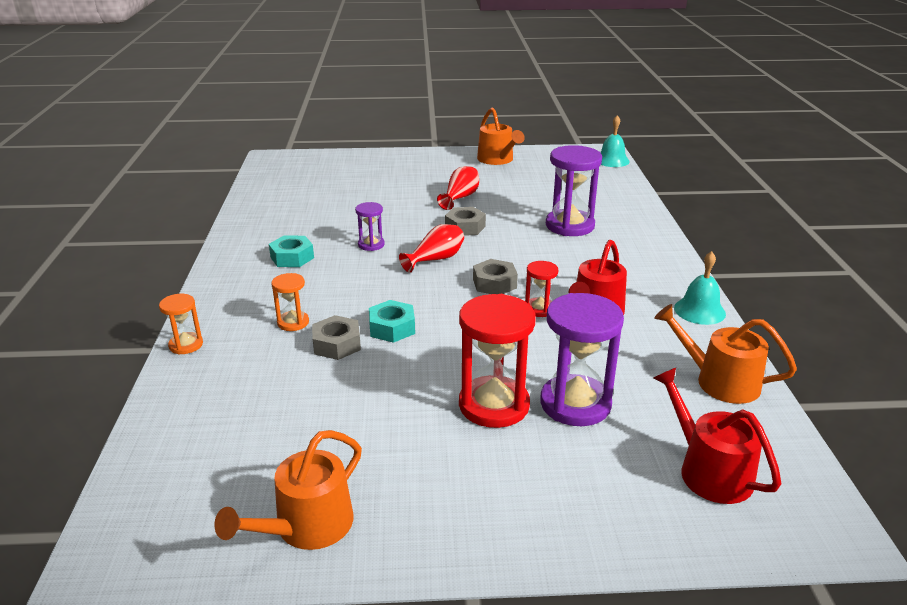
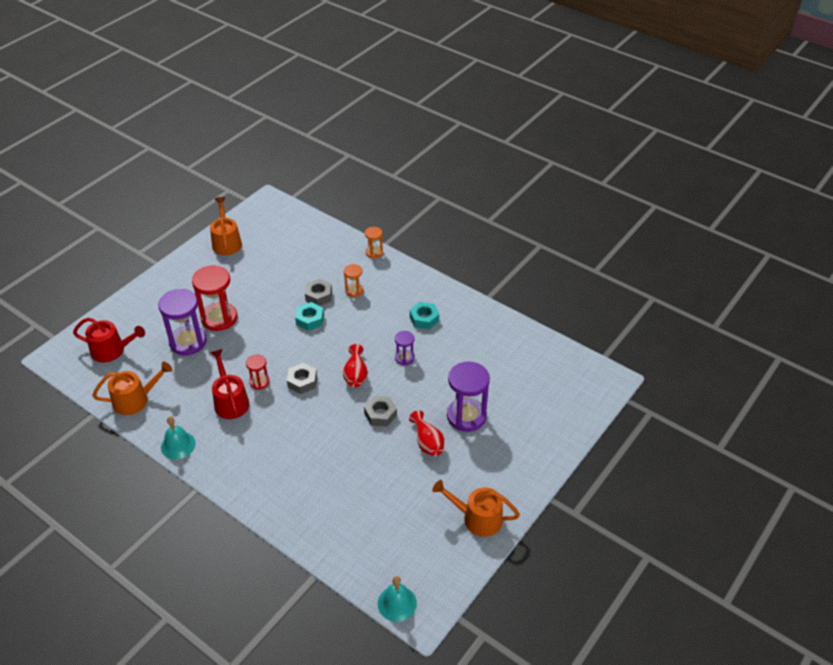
camera: 130 degrees right, 15 degrees up
(570, 225) = (323, 470): purple hourglass -> purple hourglass (466, 416)

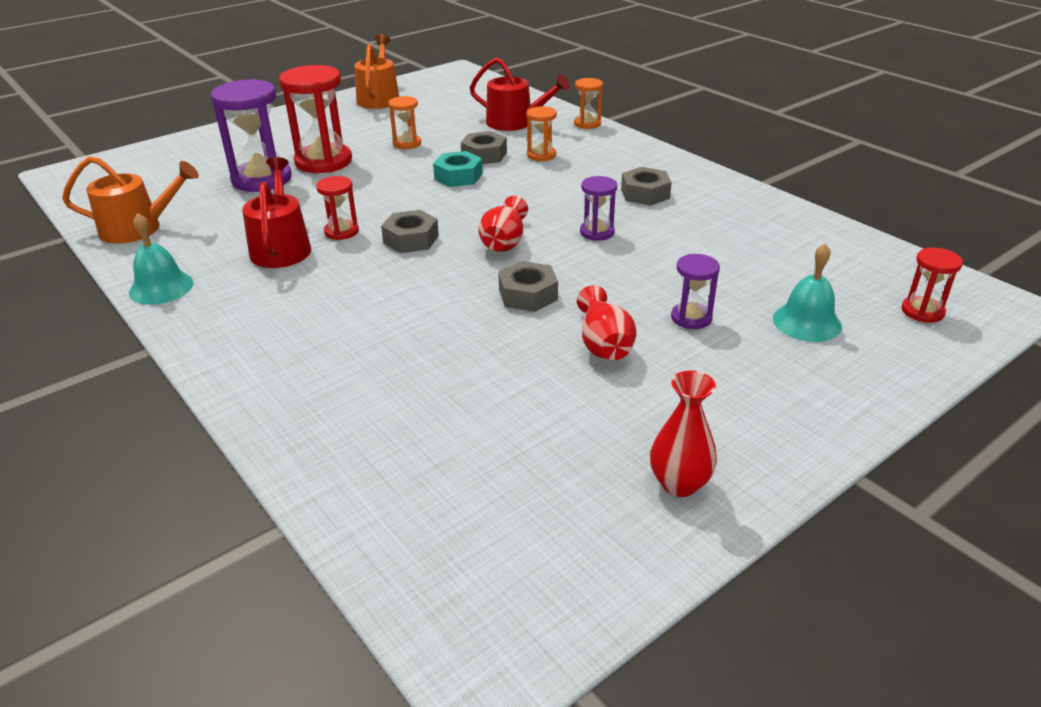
camera: 15 degrees right, 10 degrees down
(112, 350) = (148, 176): red watering can -> red watering can (515, 122)
(265, 291) = (407, 143): none -> orange hourglass
(397, 603) = (437, 622): turquoise bell -> turquoise bell (807, 322)
(424, 319) = (645, 194): turquoise nut -> grey nut
(466, 416) = (691, 318): purple hourglass -> purple hourglass, size x0.52
(477, 518) = (679, 484): orange watering can -> red vase
(576, 391) = (922, 311): none -> red hourglass

